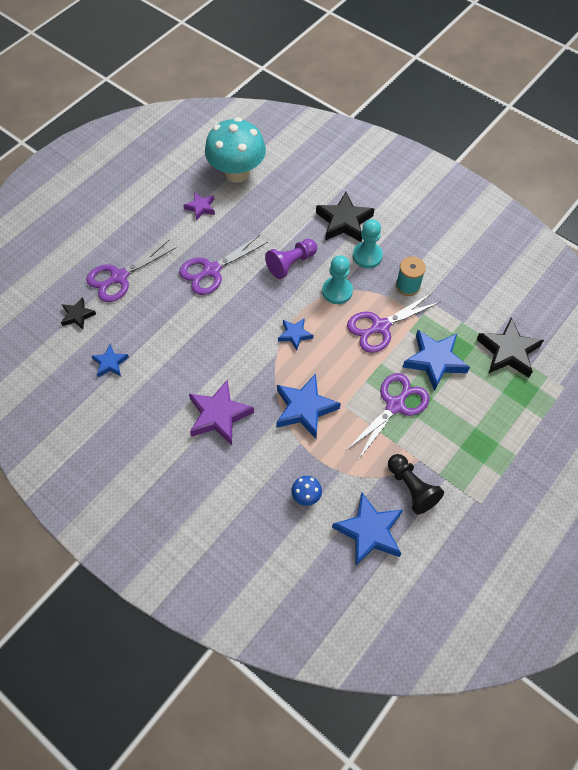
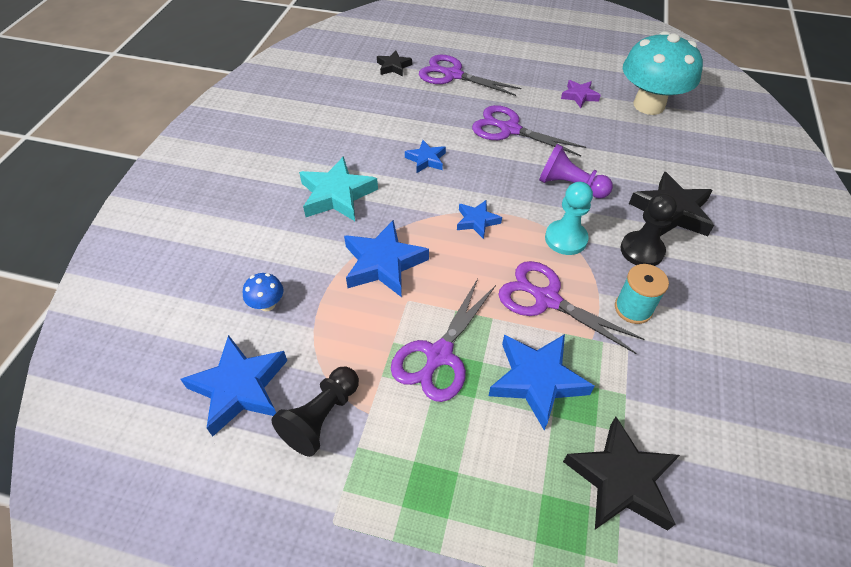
camera: 65 degrees right, 10 degrees down
(110, 363) = (355, 102): blue star -> blue star (426, 159)
(219, 415) = (337, 195): purple star -> turquoise star
(367, 256) = (642, 250): turquoise pawn -> black pawn
(395, 405) = (439, 355): purple scissors -> purple scissors turned 105 degrees clockwise

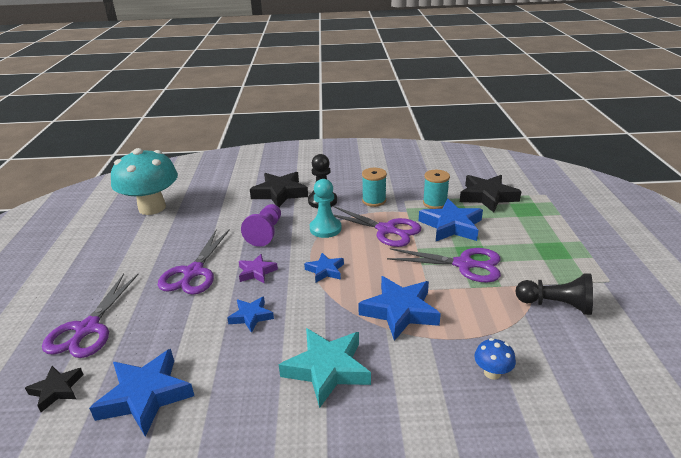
camera: 105 degrees left, 20 degrees down
(240, 388) = (578, 358): blue star -> blue star (146, 396)
(546, 299) = (386, 230): purple scissors -> purple scissors turned 75 degrees counterclockwise
(579, 96) = (137, 241): purple star -> purple star (256, 272)
(611, 386) = (435, 203): none -> turquoise spool

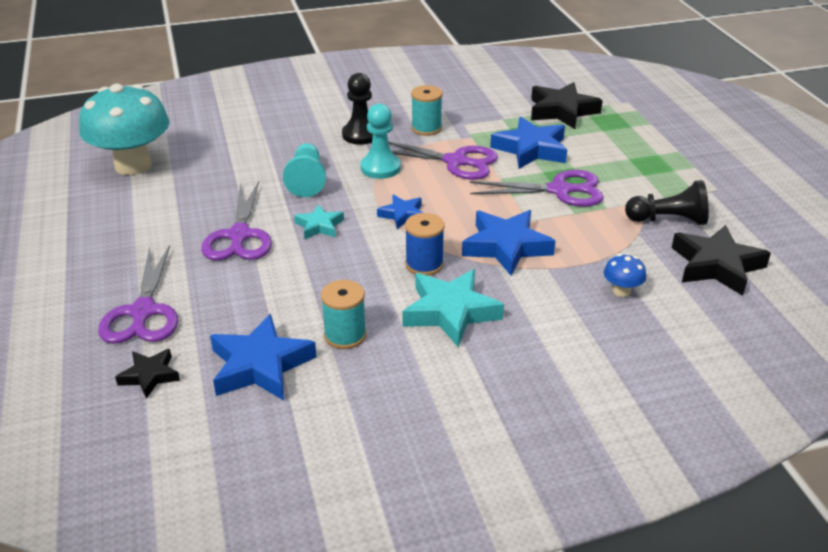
camera: 15 degrees left, 5 degrees up
(251, 316) = (338, 273): blue star -> none
(256, 272) = (319, 226): purple star -> turquoise star
(265, 233) = (307, 180): purple pawn -> turquoise pawn
(280, 193) = (300, 130): black star -> black star (716, 266)
(324, 318) = (424, 264): none -> blue spool
(435, 203) = (502, 124): turquoise spool -> turquoise spool (345, 335)

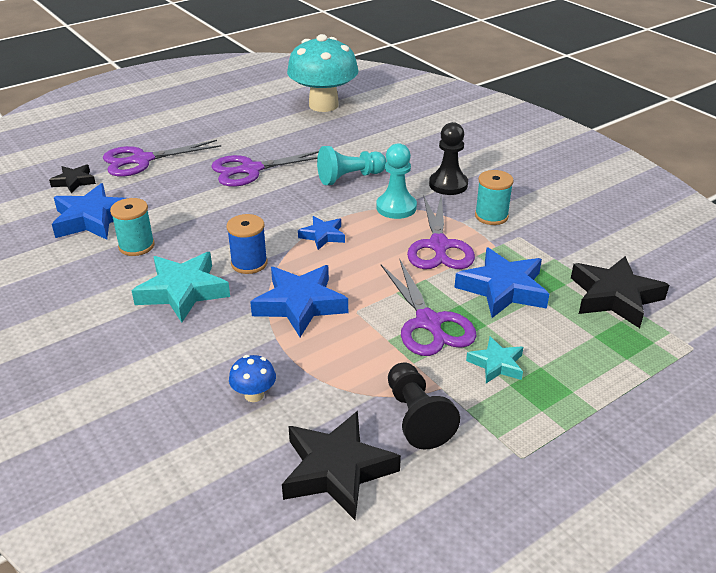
camera: 70 degrees right, 0 degrees up
(319, 226) = (282, 200): turquoise star -> turquoise star (496, 364)

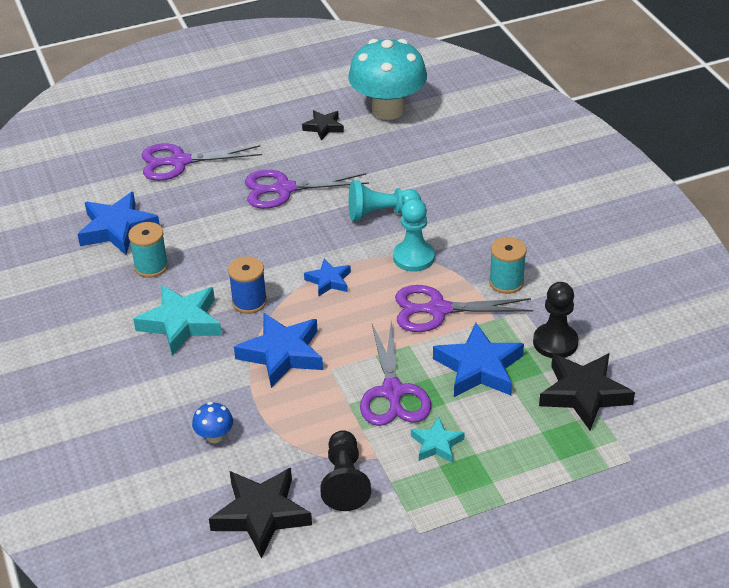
camera: 15 degrees right, 5 degrees up
(74, 182) = (109, 180): black star -> black star (323, 127)
(439, 246) = (437, 310): purple scissors -> purple scissors turned 75 degrees clockwise
(448, 185) = (479, 236): black pawn -> black pawn (555, 342)

